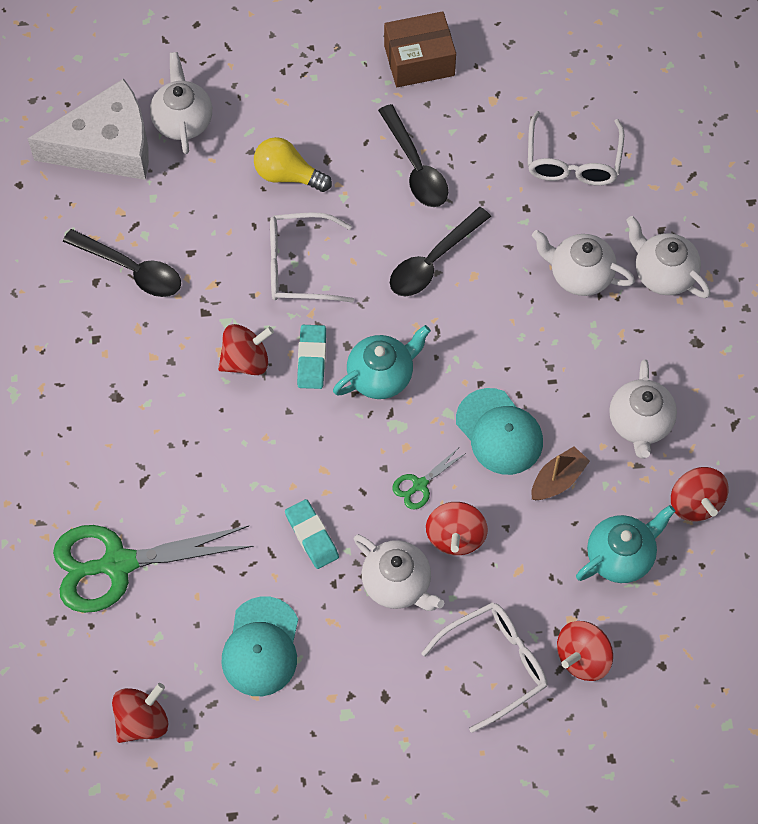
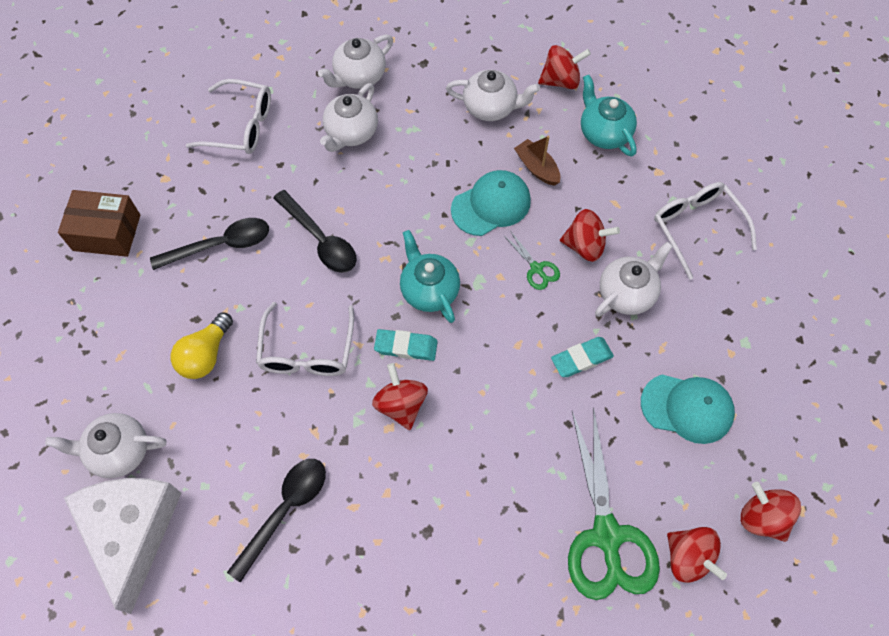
camera: 85 degrees left, 0 degrees up
(419, 60) = (107, 232): brown box -> brown box turned 75 degrees counterclockwise
(582, 658) = (689, 167): red spinning top -> red spinning top (688, 558)

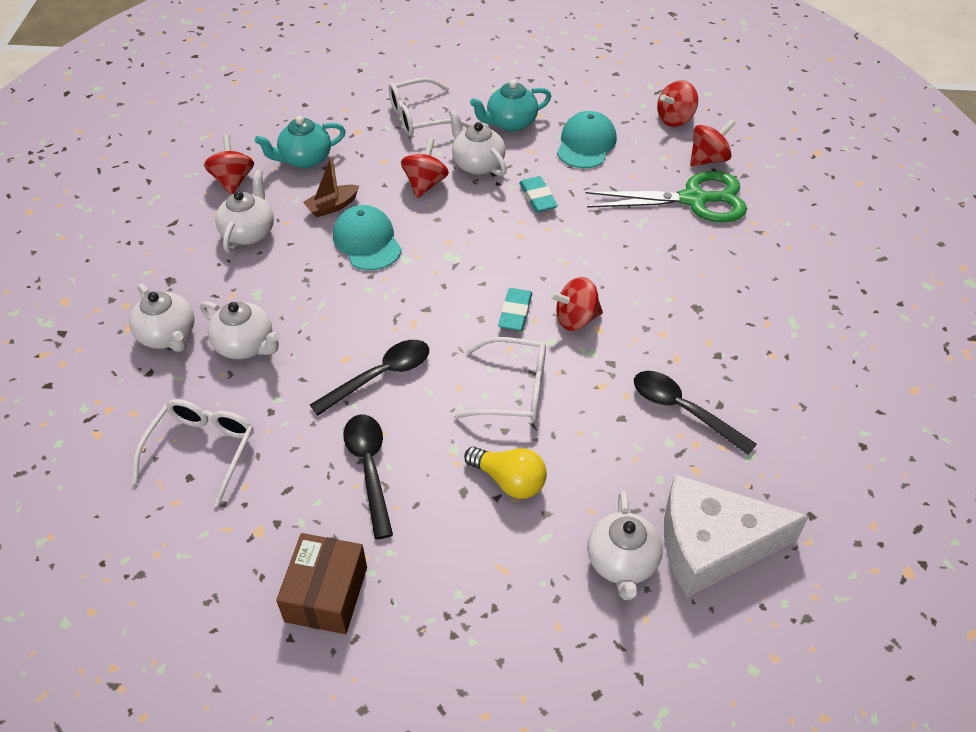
camera: 85 degrees left, 15 degrees down
(429, 290) = (455, 292): turquoise teapot -> turquoise teapot (510, 123)
(536, 269) = (444, 217): green scissors -> none

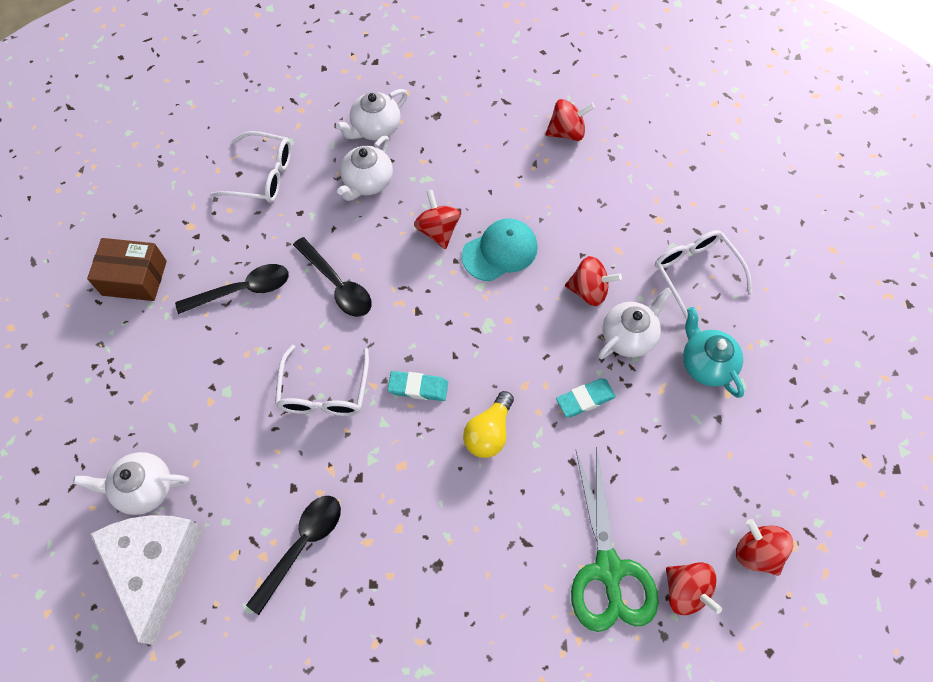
camera: 85 degrees right, 15 degrees up
(249, 232) = (500, 158): white teapot -> none
(305, 159) = (607, 182): turquoise teapot -> none
(332, 206) = (543, 216): brown boat -> none
(509, 481) = (227, 395): yellow light bulb -> yellow light bulb (489, 432)
(576, 319) = (413, 443): red spinning top -> red spinning top (438, 230)
(586, 144) = (685, 446): turquoise cap -> none

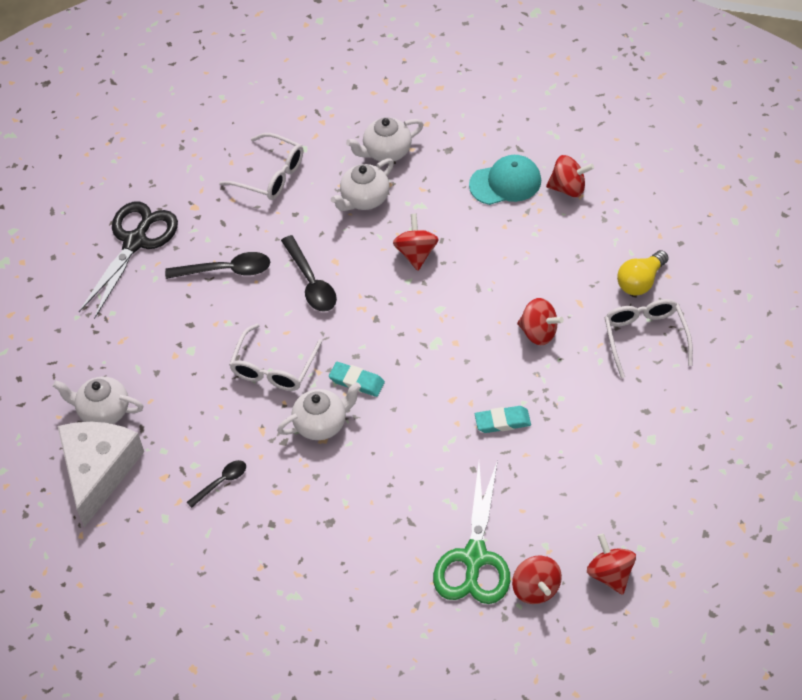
camera: 20 degrees right, 10 degrees down
(134, 278) = (135, 242): brown box -> black scissors
(302, 545) = (221, 482): black spoon -> black spoon, size x0.62
(489, 432) = (407, 430): yellow light bulb -> yellow light bulb (641, 281)
(500, 251) = (468, 282): turquoise cap -> turquoise cap (505, 182)
(629, 336) = (562, 378): white teapot -> white teapot (322, 423)
(706, 364) = (625, 416): turquoise teapot -> none

